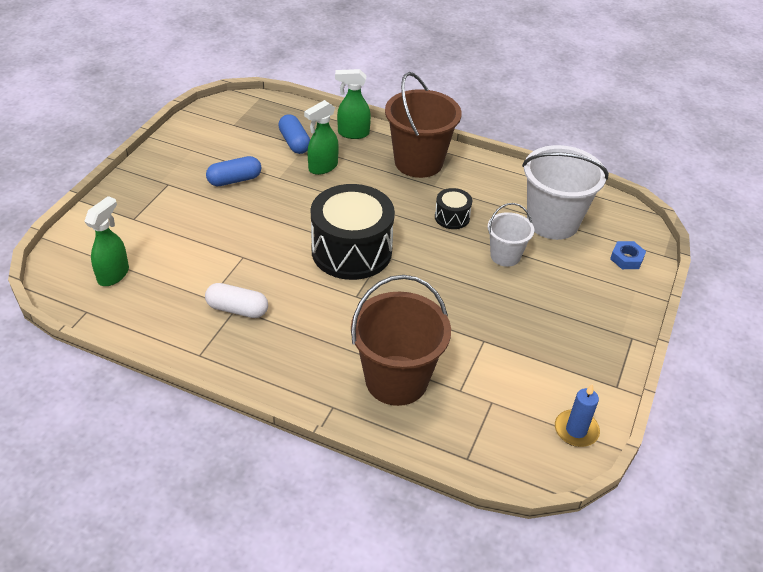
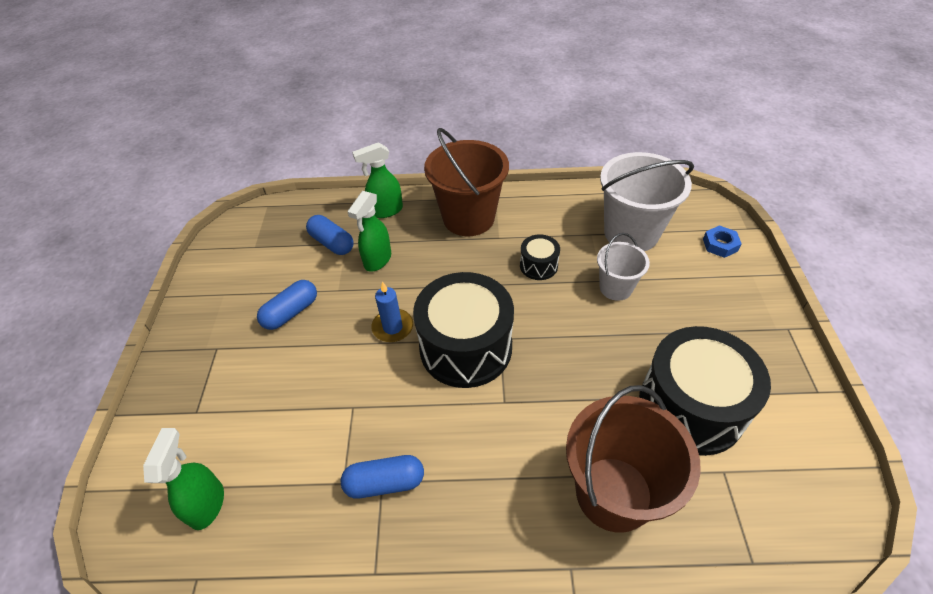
camera: 20 degrees left, 5 degrees up
(237, 309) = (385, 483): white capsule -> blue capsule
(500, 355) = (690, 407): none -> black drum
(576, 430) = (824, 465): blue candle -> blue candle (392, 327)

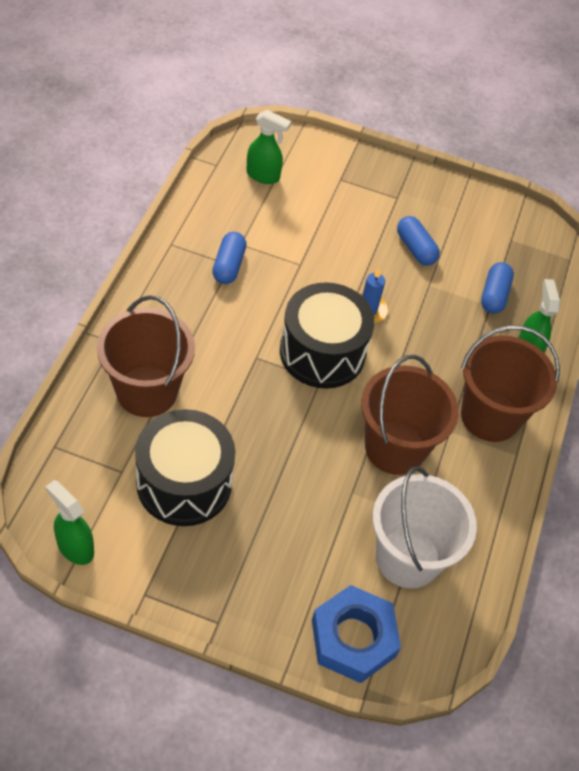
camera: 100 degrees right, 5 degrees up
(332, 243) = (494, 295): blue capsule -> blue capsule turned 45 degrees counterclockwise
(377, 260) = (456, 323): green spray bottle -> green spray bottle (75, 547)
(538, 266) = (395, 448): black drum -> brown bucket
(615, 288) = (337, 499): white bucket -> none
(720, 245) = (353, 638): blue nut -> blue nut, size x2.09

